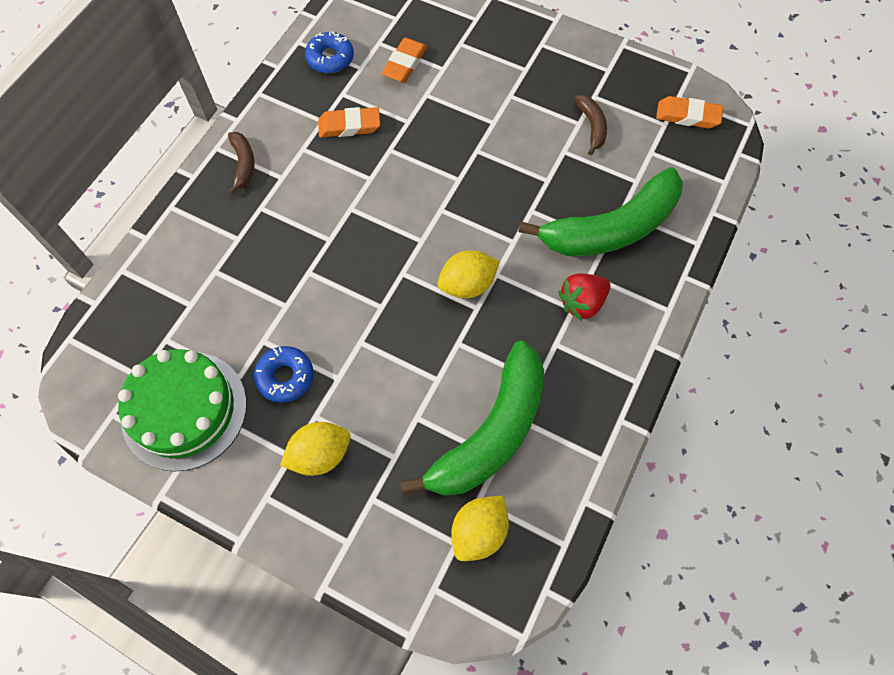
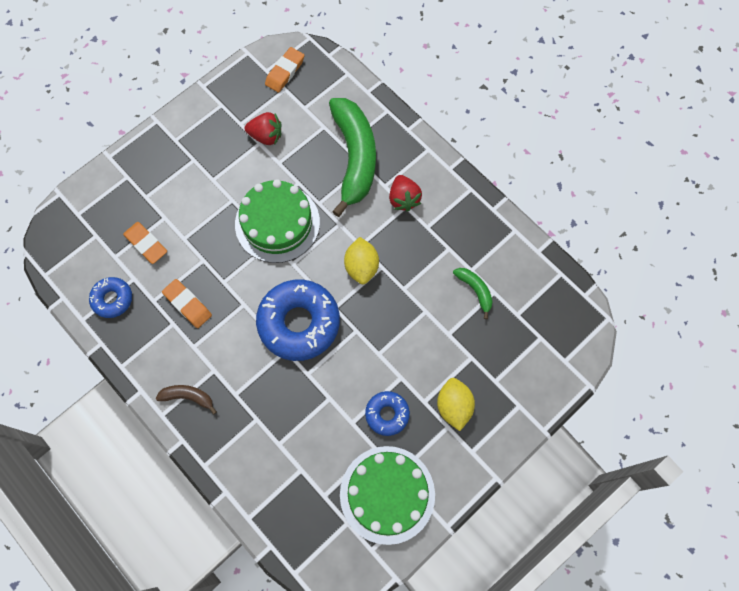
camera: 70 degrees left, 5 degrees up
(349, 126) = (187, 304): orange eraser -> orange eraser turned 60 degrees counterclockwise
(368, 241) = (299, 323): none -> blue donut
(479, 532) = (538, 321): yellow lemon -> none
(485, 176) = (277, 223): none -> green cake
(491, 432) = (475, 290): green banana -> green banana, size x0.44
(592, 126) = (266, 136): brown banana -> red strawberry

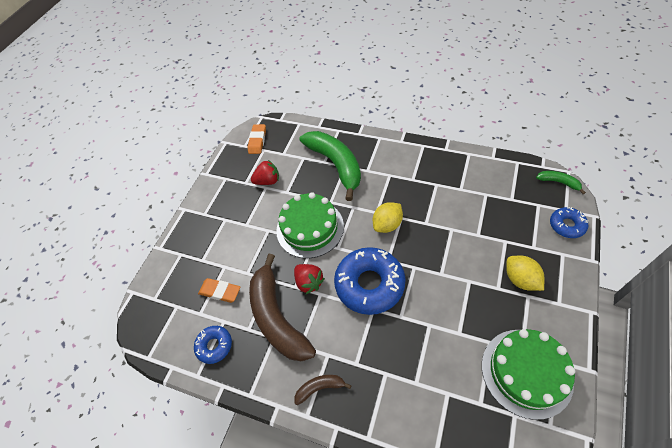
camera: 20 degrees left, 15 degrees down
(187, 304) = (277, 317): orange eraser -> brown banana
(361, 267) = (387, 225): yellow lemon -> yellow lemon turned 75 degrees clockwise
(387, 414) = (479, 312): blue donut -> blue donut (567, 225)
(403, 199) = (385, 171): red strawberry -> red strawberry (309, 282)
(475, 290) = (473, 199): green banana -> green banana (558, 182)

